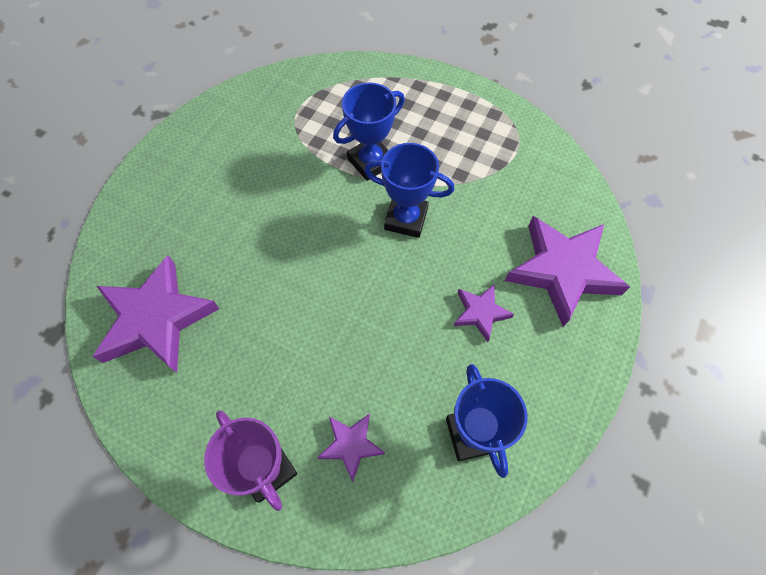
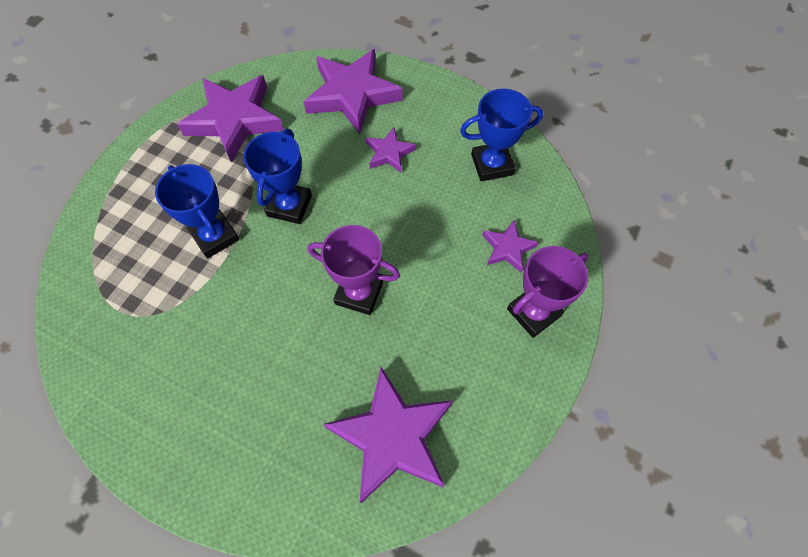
camera: 90 degrees left, 0 degrees up
(303, 286) = (359, 293): none -> purple trophy
(510, 162) = (234, 120): none -> purple star

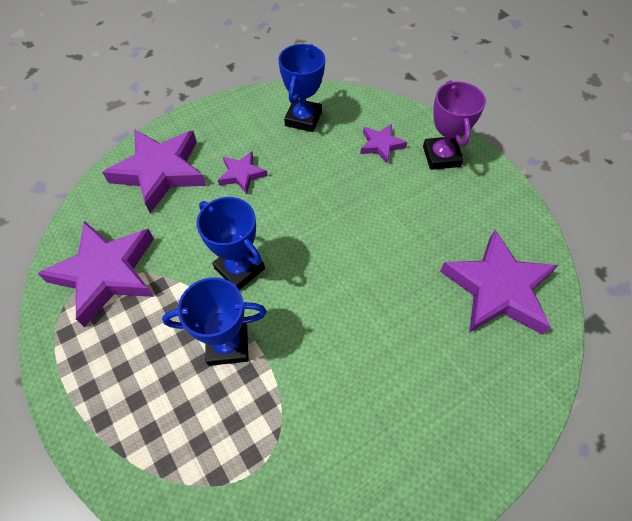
camera: 60 degrees left, 5 degrees down
(359, 293) = (361, 255): purple trophy -> none

